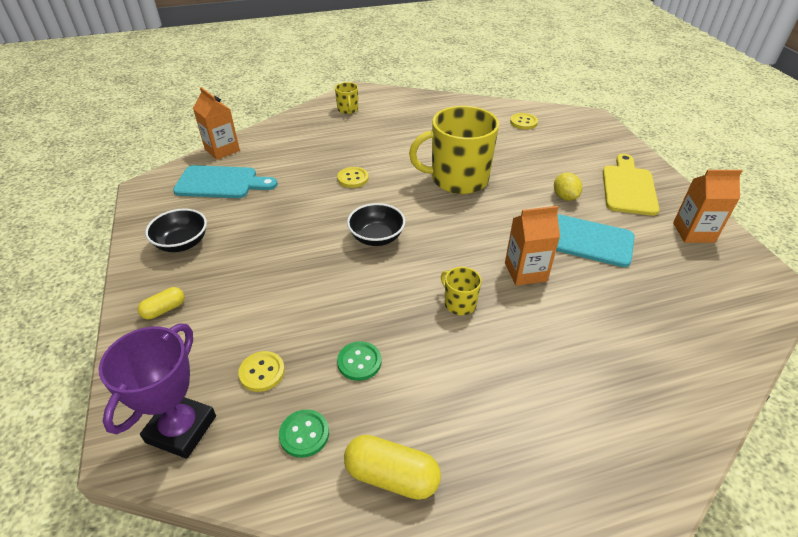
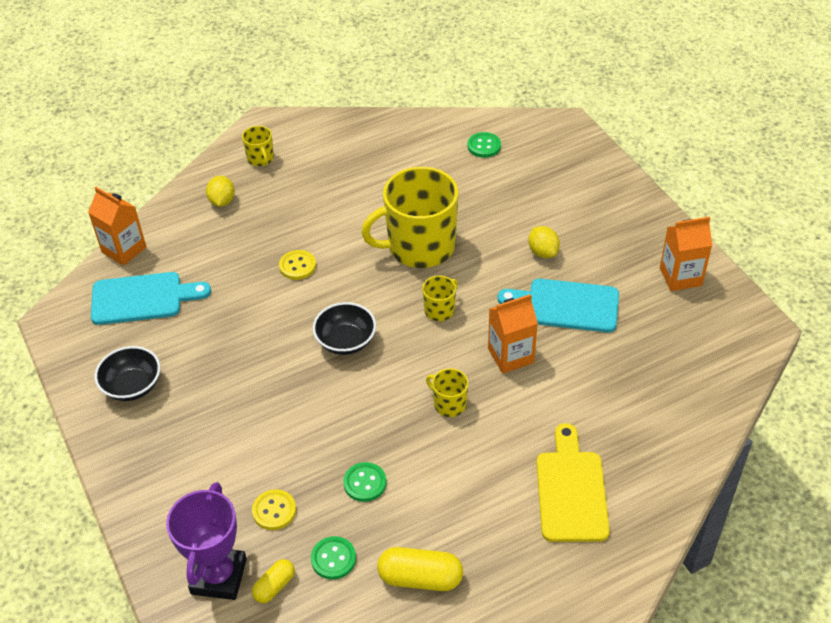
camera: 10 degrees left, 5 degrees up
(164, 309) = (148, 466): yellow capsule -> yellow capsule (274, 586)
(309, 130) = (222, 201): none -> yellow lemon
(466, 226) = (440, 310): none -> yellow mug
(523, 122) = (484, 146): yellow button -> green button
(628, 187) = (611, 227): yellow cutting board -> yellow cutting board (571, 490)

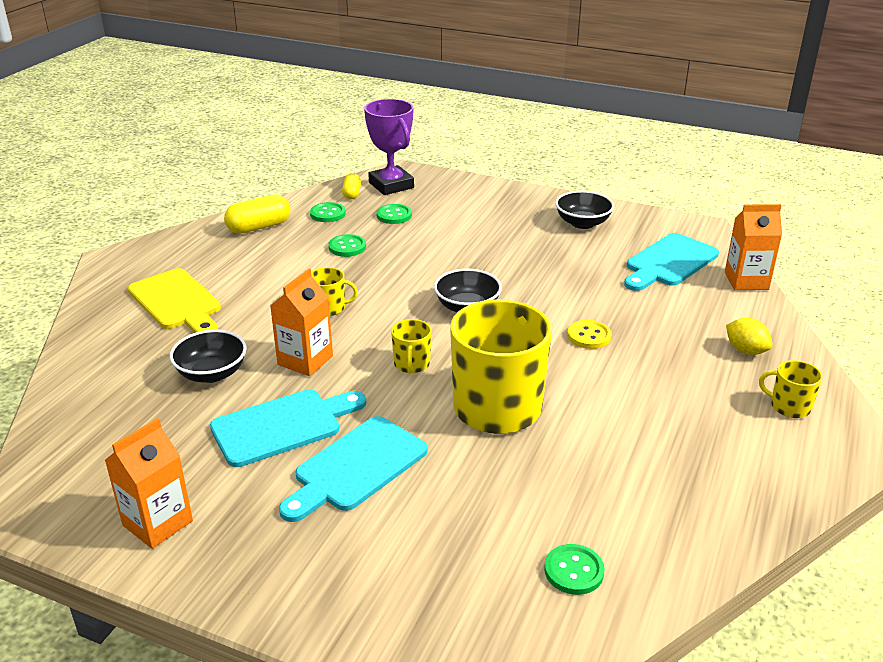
camera: 140 degrees right, 15 degrees down
(274, 511) = (394, 215): yellow button -> green button
(543, 252) = (356, 467): yellow lemon -> turquoise cutting board
(587, 381) = (212, 373): none -> black bowl

